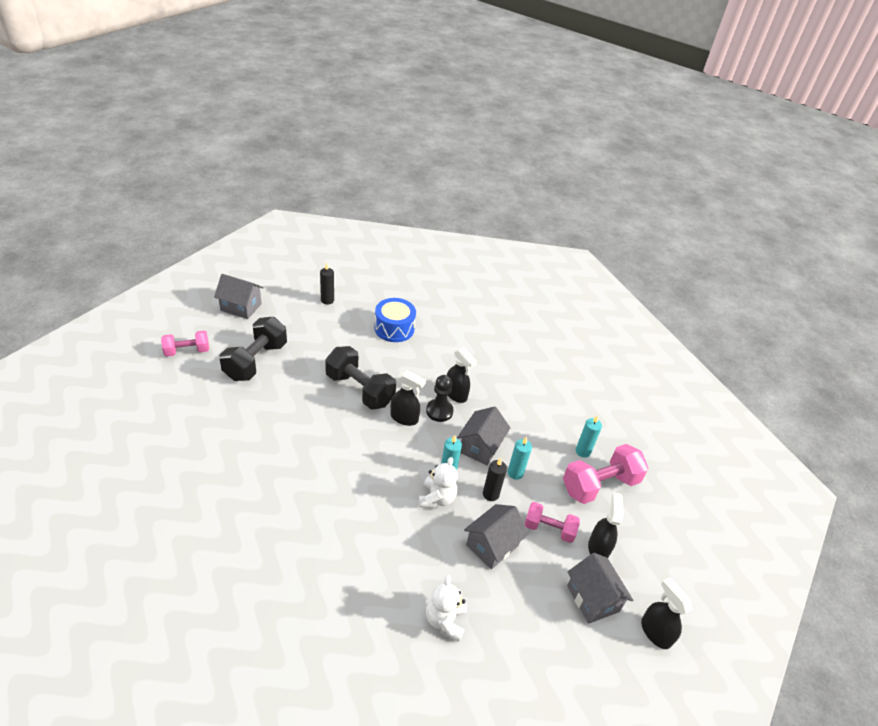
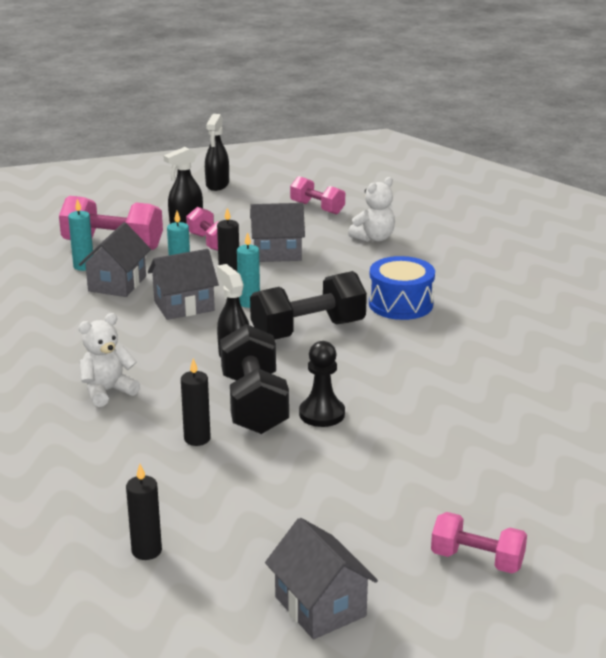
camera: 135 degrees left, 15 degrees down
(256, 361) = (370, 498): black dumbbell -> black dumbbell (308, 330)
(364, 356) = (197, 439): none -> black candle
(394, 328) = (99, 458): blue drum -> blue drum (400, 304)
(437, 498) = (288, 292): white teddy bear -> white teddy bear (107, 391)
(439, 411) = (182, 347): black pawn -> black pawn (322, 414)
(456, 394) = (137, 354): black spray bottle -> none
(537, 646) = (317, 208): none -> pink dumbbell
(592, 598) = (237, 208): grey house -> grey house (117, 284)

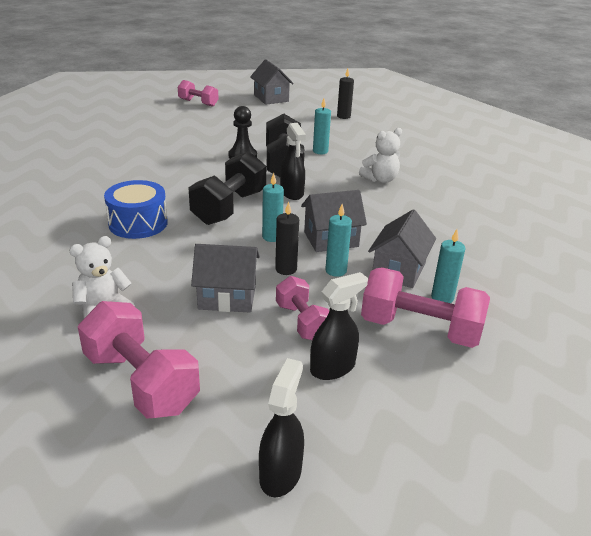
camera: 175 degrees left, 5 degrees up
(197, 439) = (320, 151): black candle -> turquoise candle
(308, 330) = (229, 207): black dumbbell -> black dumbbell turned 45 degrees counterclockwise
(317, 208) = (141, 382): pink dumbbell -> pink dumbbell, size x1.64

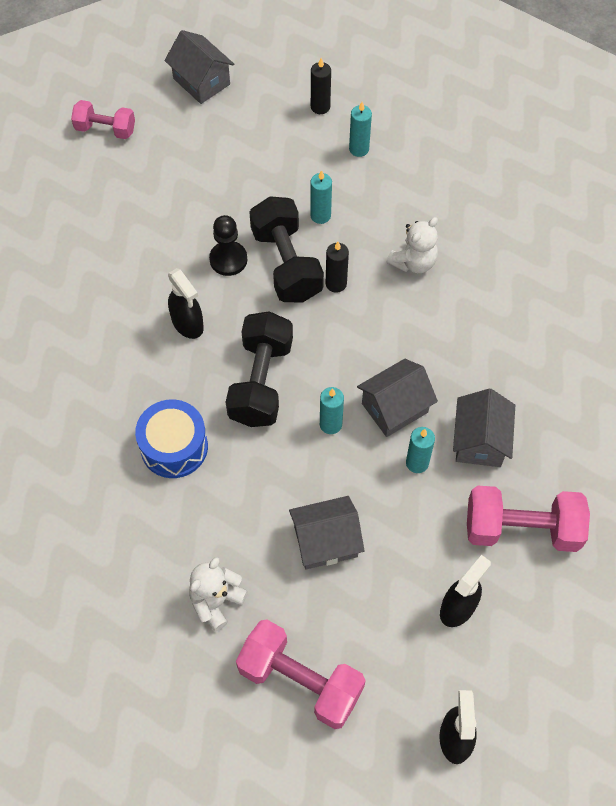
camera: 15 degrees left, 30 degrees up
(286, 269) = (366, 477): black candle -> black candle (336, 283)
(292, 193) = (320, 327): black spray bottle -> black spray bottle (188, 324)
(302, 322) = (410, 554): pink dumbbell -> none
(442, 297) = (532, 473): turquoise candle -> turquoise candle (359, 149)

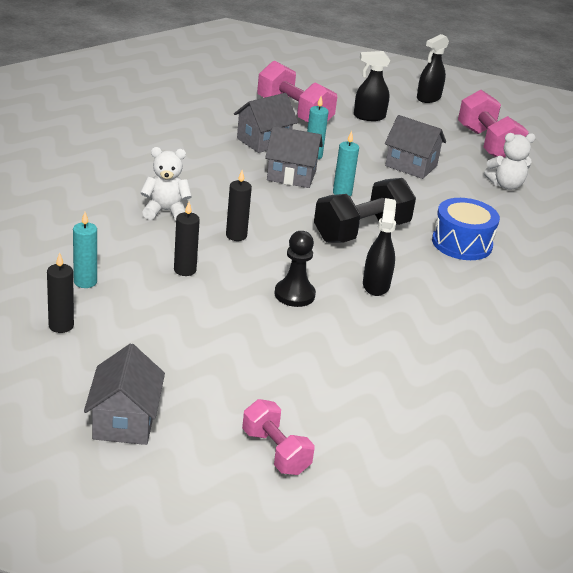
camera: 140 degrees left, 30 degrees down
(286, 264) = (254, 265): black dumbbell -> none
(320, 215) = (185, 270): turquoise candle -> black candle

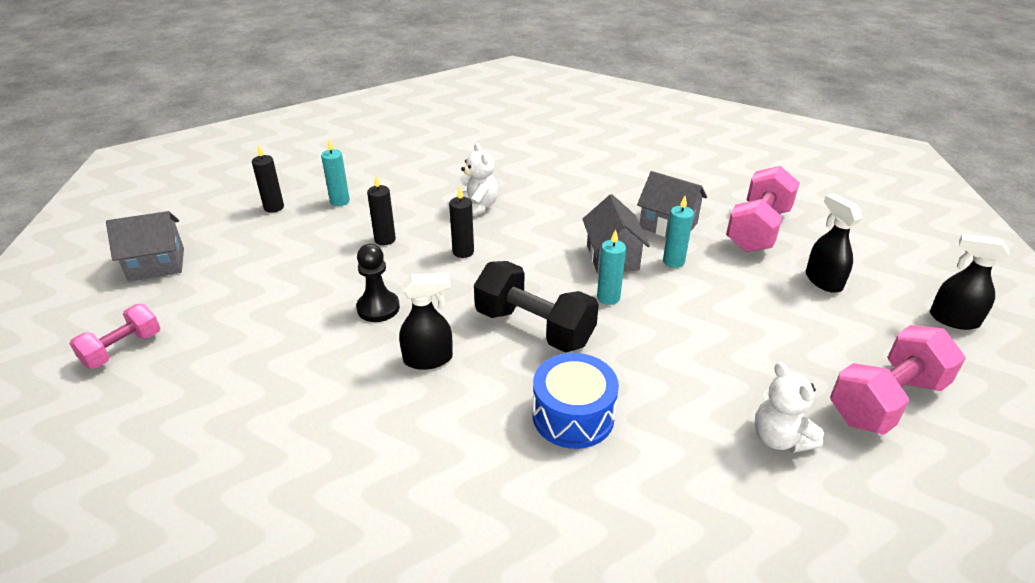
camera: 75 degrees right, 5 degrees up
(411, 166) = (733, 337): grey house -> none

